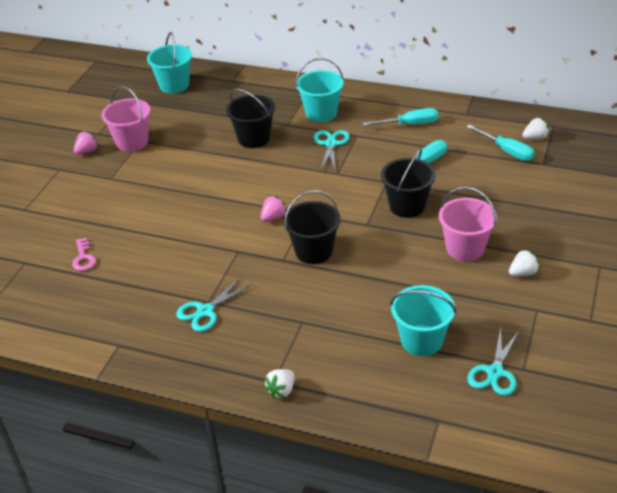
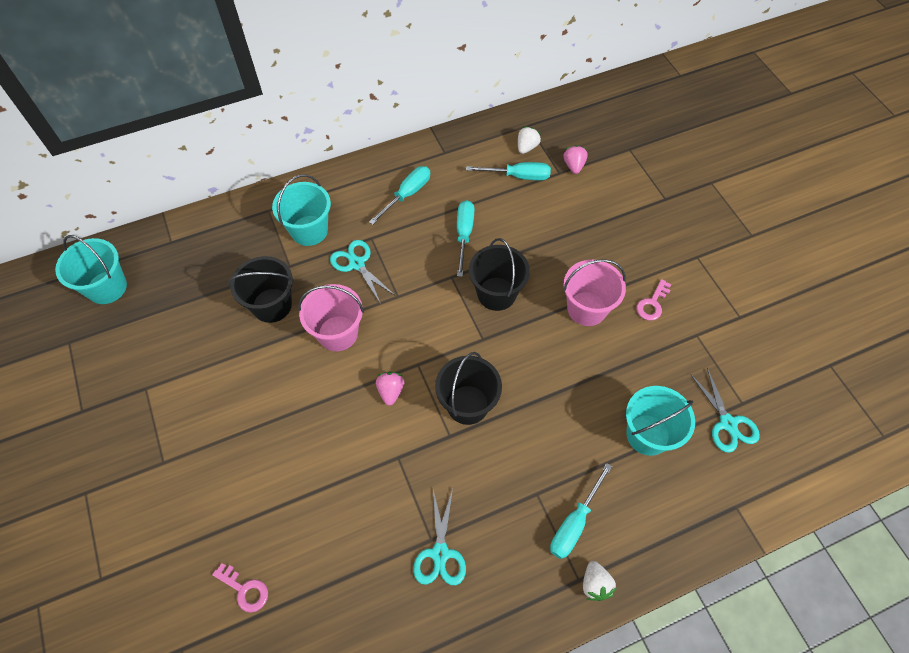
camera: 45 degrees left, 20 degrees up
(87, 151) = (94, 445): pink strawberry -> pink strawberry (573, 166)
(132, 142) = (137, 396): pink bucket -> pink bucket (338, 333)
(308, 352) = (574, 523): none -> turquoise screwdriver
(523, 273) = (652, 303): white strawberry -> pink key

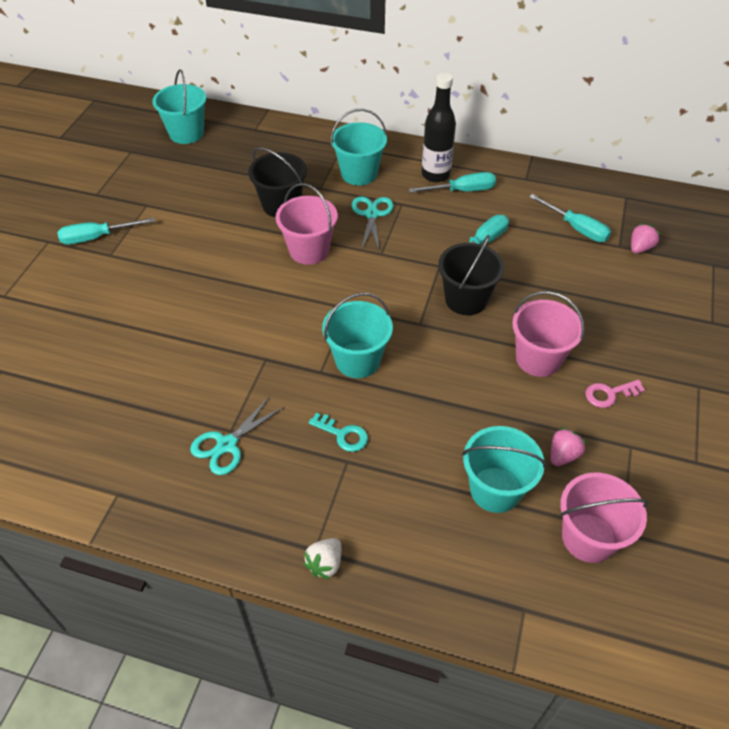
camera: 40 degrees right, 10 degrees down
(244, 589) = (75, 365): pink key -> none
(373, 192) = (435, 175): none -> black bottle
(391, 391) = (307, 312): pink strawberry -> pink strawberry (563, 455)
(467, 404) = (357, 360): black bucket -> turquoise bucket
(514, 475) = (343, 434): none -> turquoise key
(527, 147) = (607, 212): white strawberry -> none
(574, 523) = (356, 506): turquoise screwdriver -> turquoise screwdriver (97, 237)
(728, 423) = (588, 537): turquoise scissors -> pink bucket

